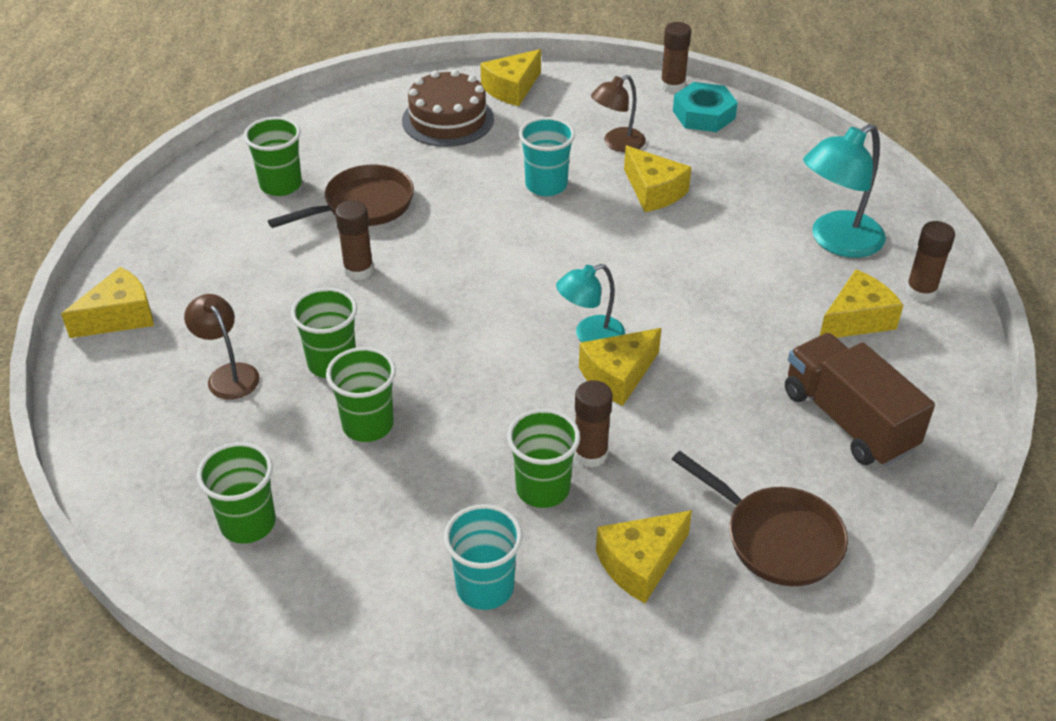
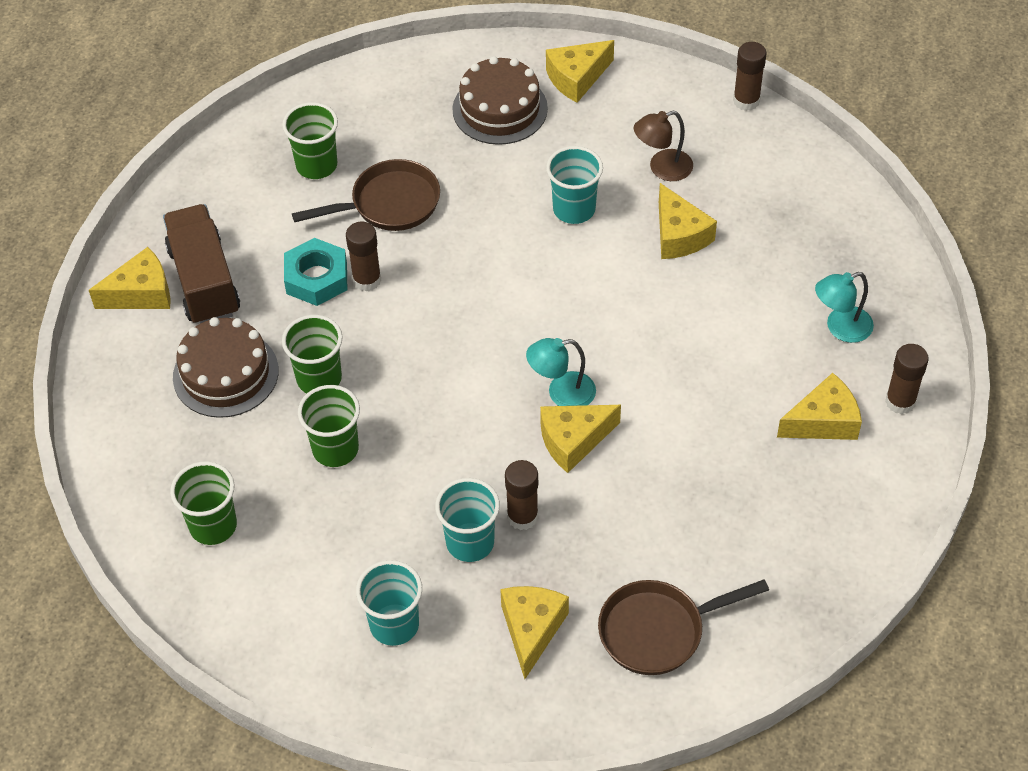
camera: 15 degrees right, 10 degrees up
(228, 374) = (225, 373): brown lamp -> brown cake
(542, 489) = (470, 542): green cup -> turquoise cup
(640, 563) = (532, 630): yellow cheese -> yellow cheese turned 120 degrees clockwise
(703, 114) = (765, 145): turquoise nut -> turquoise nut (316, 278)
(776, 538) = (658, 631): brown pan -> brown pan turned 105 degrees clockwise
(836, 241) = (840, 328): turquoise lamp -> turquoise lamp, size x0.63
(848, 420) = (769, 528): brown truck -> brown truck (204, 281)

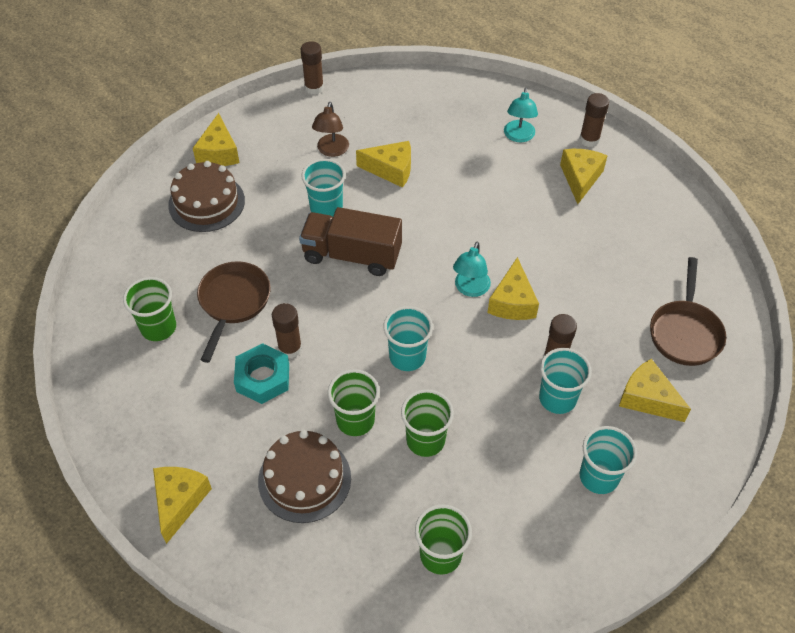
camera: 60 degrees left, 0 degrees up
(204, 281) = (204, 452): brown truck -> brown truck (352, 255)
(428, 382) = (407, 357): none -> turquoise cup

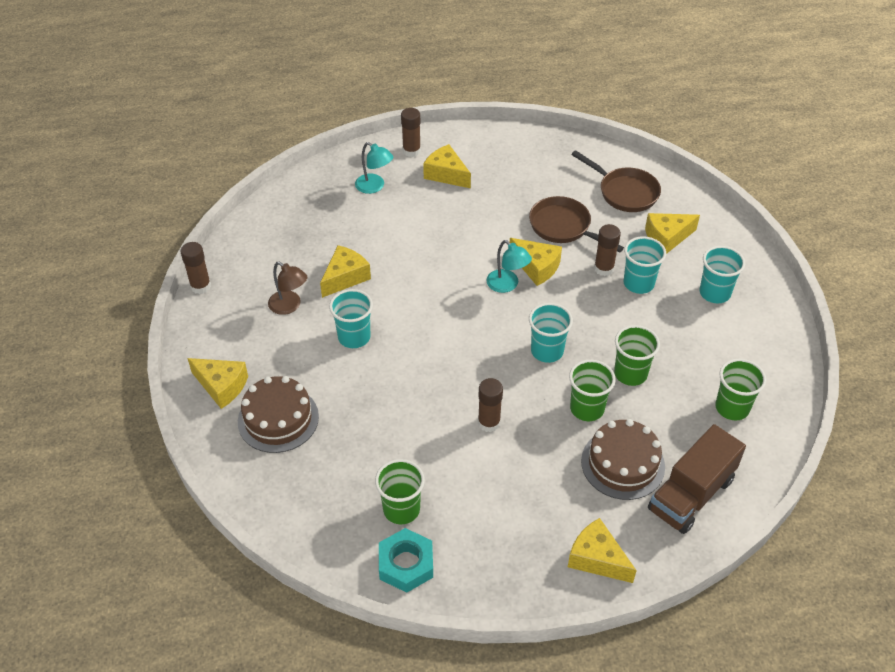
camera: 60 degrees left, 5 degrees down
(233, 302) = (412, 443): brown pan -> brown pan (563, 227)
(262, 378) = (507, 453): turquoise nut -> turquoise nut (406, 564)
(352, 255) = (419, 342): brown truck -> brown truck (691, 494)

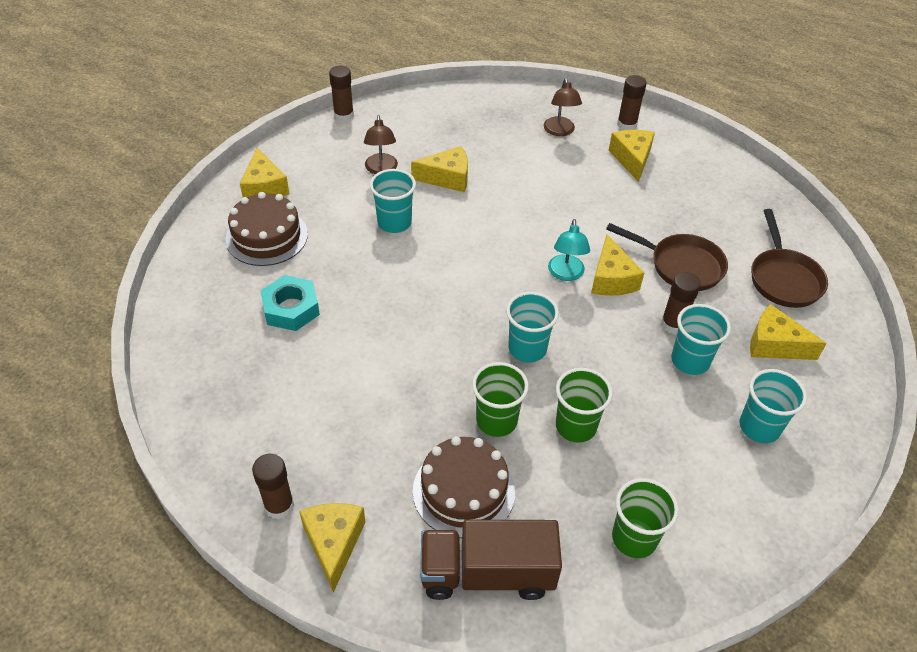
camera: 45 degrees right, 0 degrees up
(374, 187) = (560, 131): turquoise lamp -> brown lamp
(401, 509) = (253, 367): green cup -> none
(406, 564) = (200, 408): turquoise nut -> turquoise nut (291, 308)
(489, 423) = (403, 362): brown glue stick -> brown glue stick (279, 506)
(563, 227) = (681, 266): brown pan -> brown pan turned 120 degrees clockwise

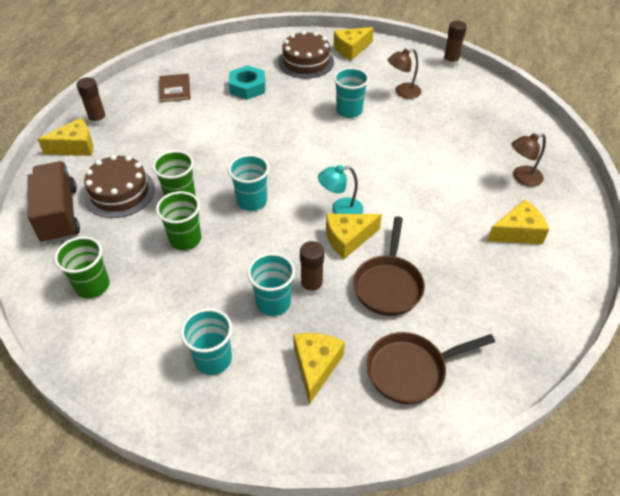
camera: 75 degrees right, 0 degrees up
(248, 393) = (175, 89): none -> brown book
(447, 178) = (414, 125): yellow cheese -> none
(626, 125) = (568, 222): brown glue stick -> none

